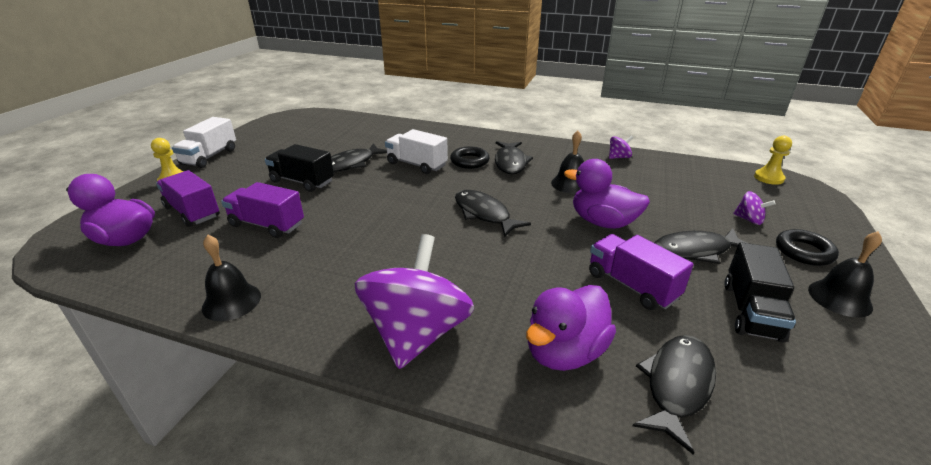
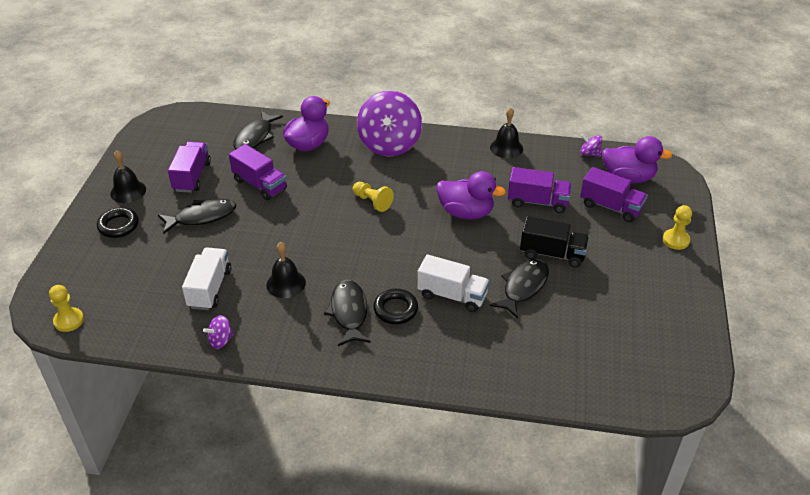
camera: 170 degrees right, 10 degrees up
(209, 157) = (686, 280): white truck -> white truck (210, 288)
(469, 245) = (372, 202): none -> yellow pawn
(484, 214) = (366, 234): black fish -> none
(602, 222) = (265, 236): purple duck -> purple duck (466, 212)
(749, 219) = (136, 255): purple spinning top -> purple spinning top (589, 153)
(751, 311) = (192, 177): black truck -> purple truck

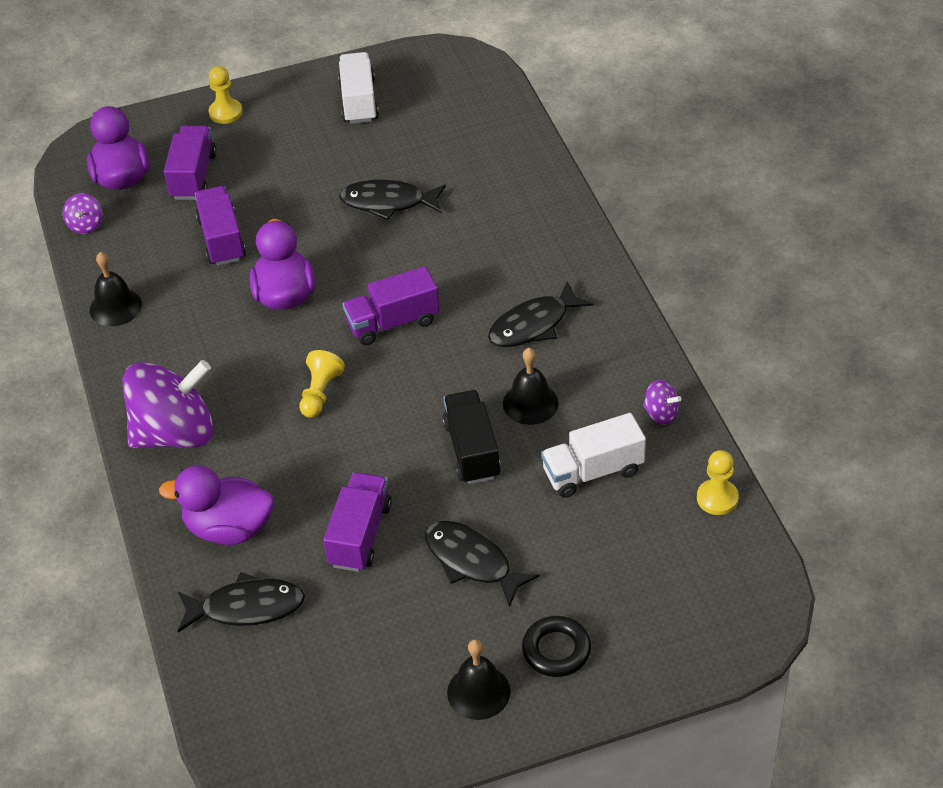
camera: 115 degrees left, 5 degrees up
(69, 320) = (751, 581): yellow pawn -> yellow pawn (717, 498)
(192, 177) = (393, 630): purple truck -> purple truck (393, 322)
(395, 309) = (499, 289): black ring -> none
(452, 295) = (443, 252): white truck -> white truck (359, 101)
(552, 254) = (315, 198): black truck -> black truck (472, 450)

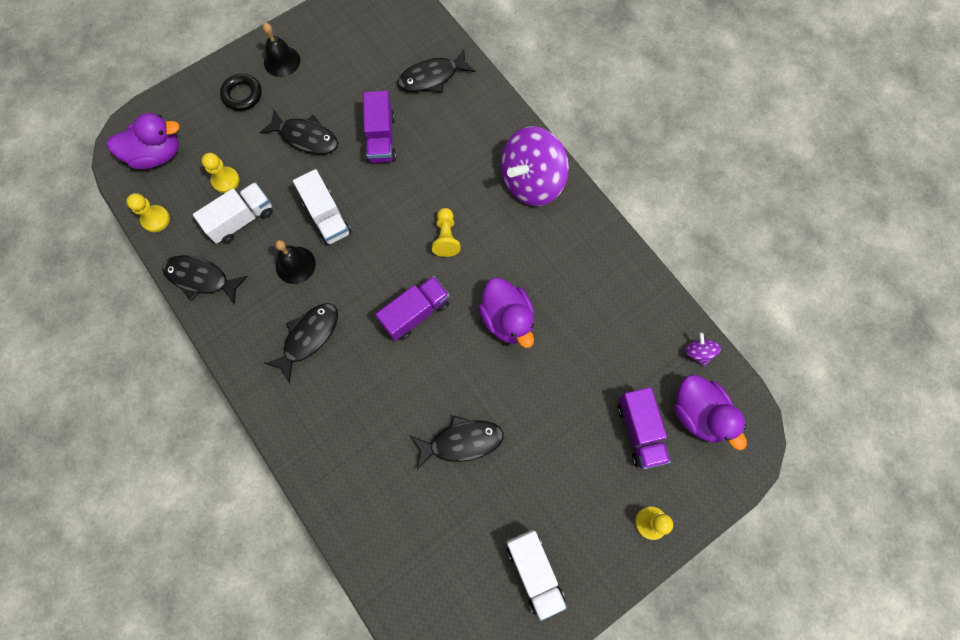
camera: 160 degrees right, 25 degrees up
(115, 307) = (629, 276): black bell -> none
(222, 239) = (581, 364): purple truck -> none
(229, 528) = (464, 123): purple duck -> purple duck (157, 155)
(472, 450) = (326, 216): black truck -> white truck
(606, 528) = (225, 180): none -> yellow pawn
(661, 413) = (201, 278): purple spinning top -> black fish

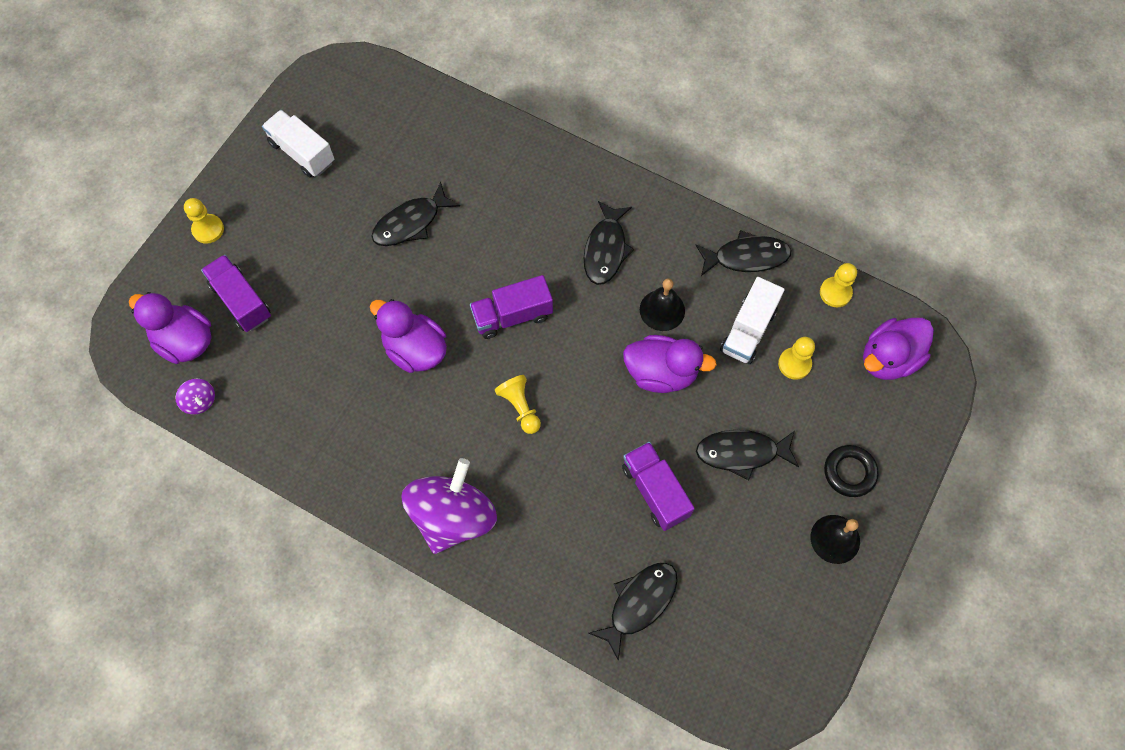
camera: 155 degrees right, 5 degrees down
(326, 216) = (661, 373): white truck -> purple duck
(415, 313) = (512, 316): purple truck -> purple truck turned 45 degrees clockwise

